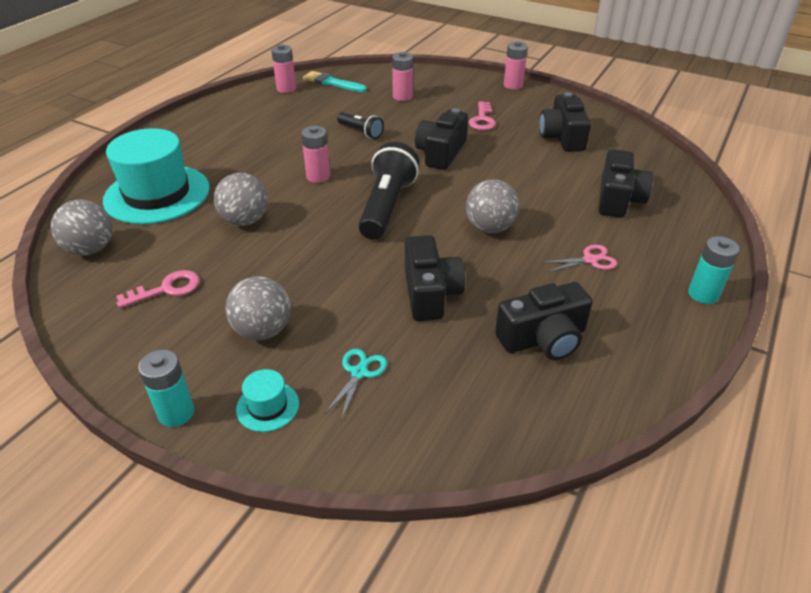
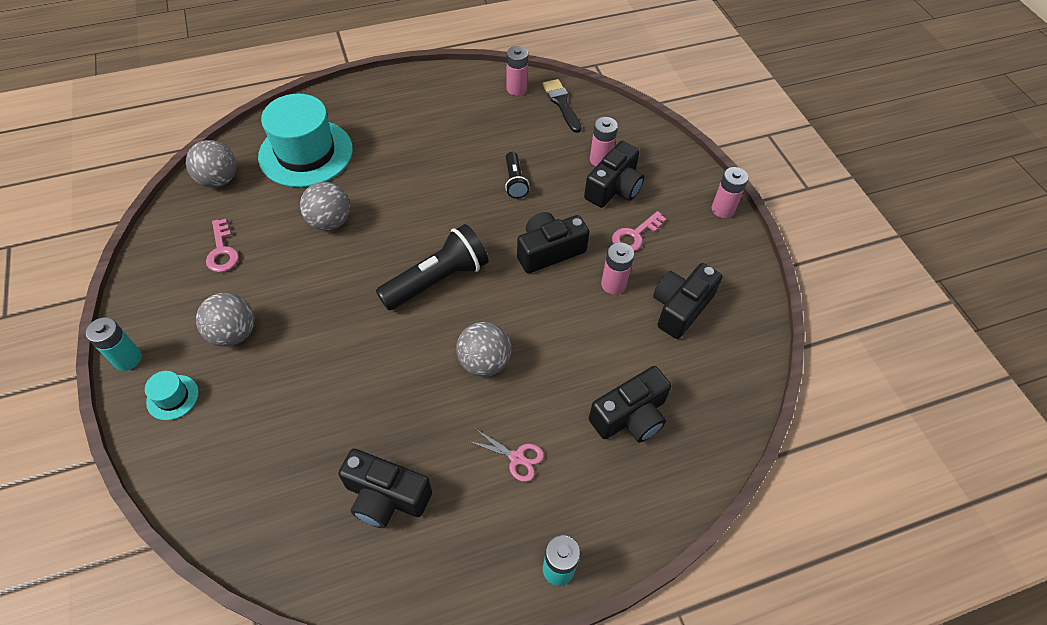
camera: 40 degrees right, 15 degrees up
(167, 289) = (222, 251): pink key -> pink key turned 60 degrees clockwise
(318, 176) = (426, 211): pink battery -> pink battery (613, 284)
(332, 83) = (561, 104): turquoise brush -> black brush
(359, 373) = (245, 418): turquoise scissors -> none
(430, 293) = (365, 389): black camera -> black camera (614, 188)

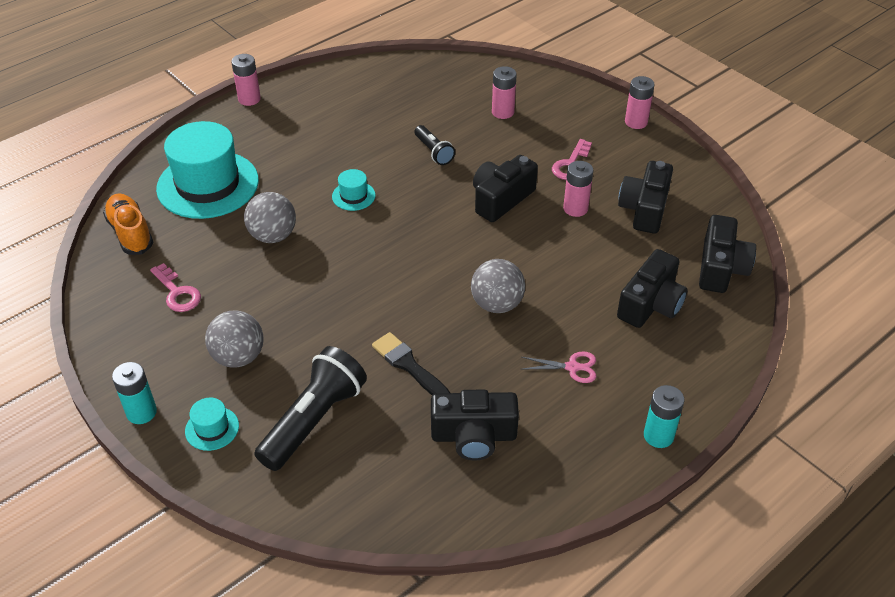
camera: 20 degrees left, 10 degrees down
(219, 180) = (130, 233): grey ball -> orange shoe
(420, 204) = (353, 196): none -> turquoise hat
(437, 280) = (411, 253): black flashlight -> black flashlight (314, 420)
(516, 89) = (386, 74): pink battery -> pink battery (249, 99)
(561, 104) = (438, 75): black brush -> black brush (409, 366)
(614, 188) = (529, 132): black camera -> black camera (721, 268)

